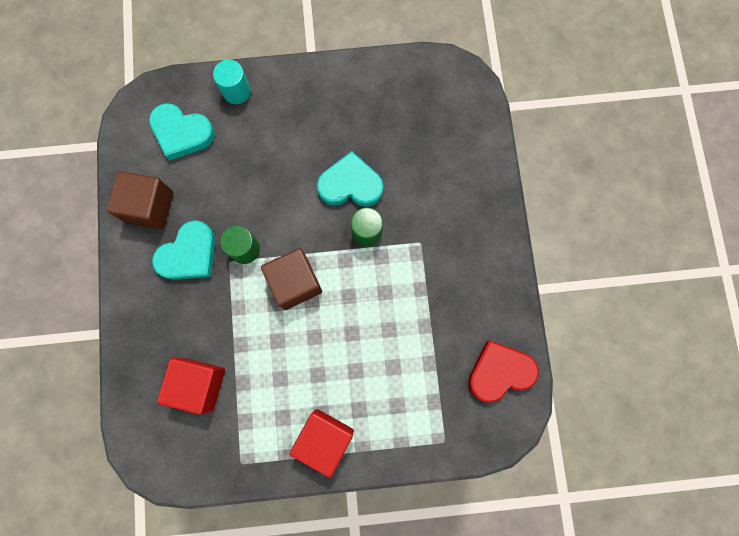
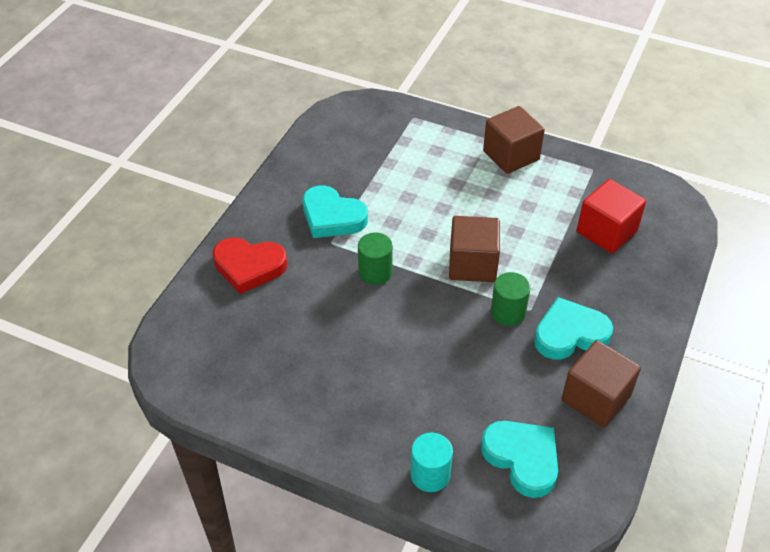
camera: 150 degrees left, 30 degrees down
(324, 438) = (511, 155): red cube -> brown cube
(350, 185) = (363, 318): turquoise heart -> turquoise heart (332, 217)
(499, 372) = (336, 135): red heart -> red heart (249, 267)

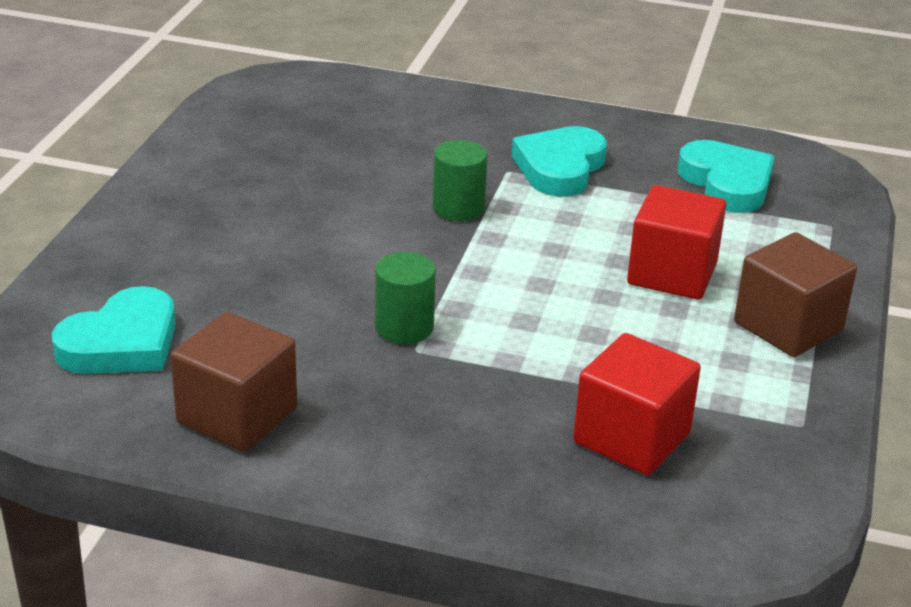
camera: 80 degrees right, 15 degrees down
(249, 267) = (441, 116): red heart -> none
(430, 474) = (99, 267): turquoise cylinder -> none
(458, 189) = (672, 274): none -> red cube
(472, 264) = (500, 291): brown cube -> none
(570, 334) = (370, 390): turquoise heart -> turquoise heart (727, 183)

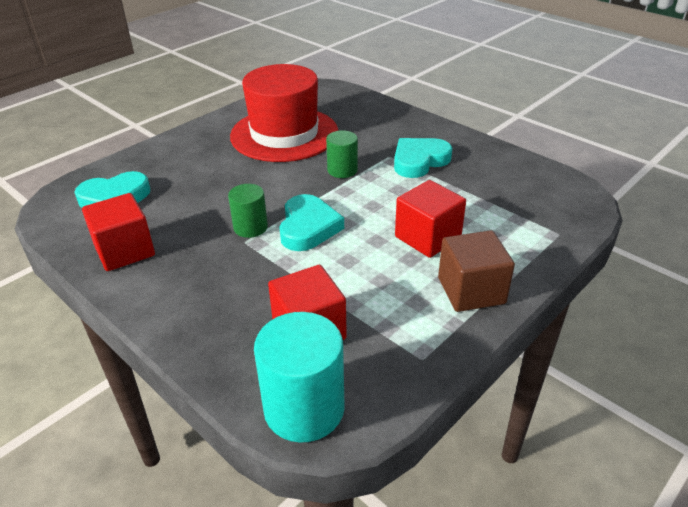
camera: 30 degrees right, 5 degrees up
(237, 416) = (125, 251): brown cube -> red cube
(305, 171) = (284, 134): none -> red hat
(717, 528) = (304, 408): none -> turquoise cylinder
(727, 183) = (512, 192): turquoise heart -> turquoise heart (308, 227)

